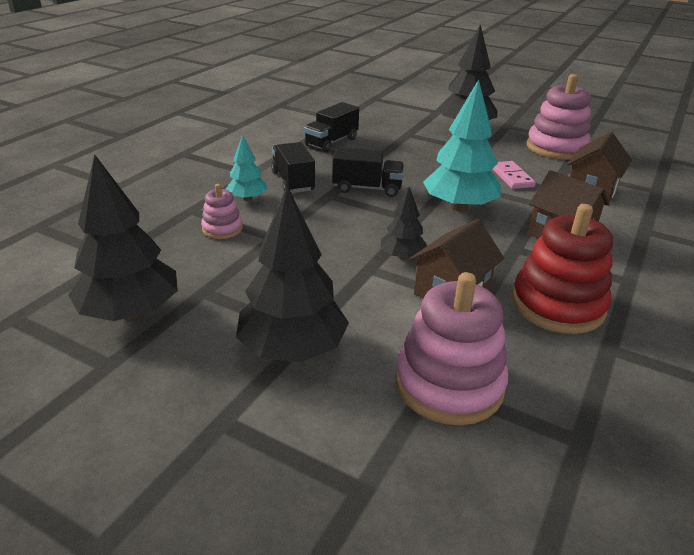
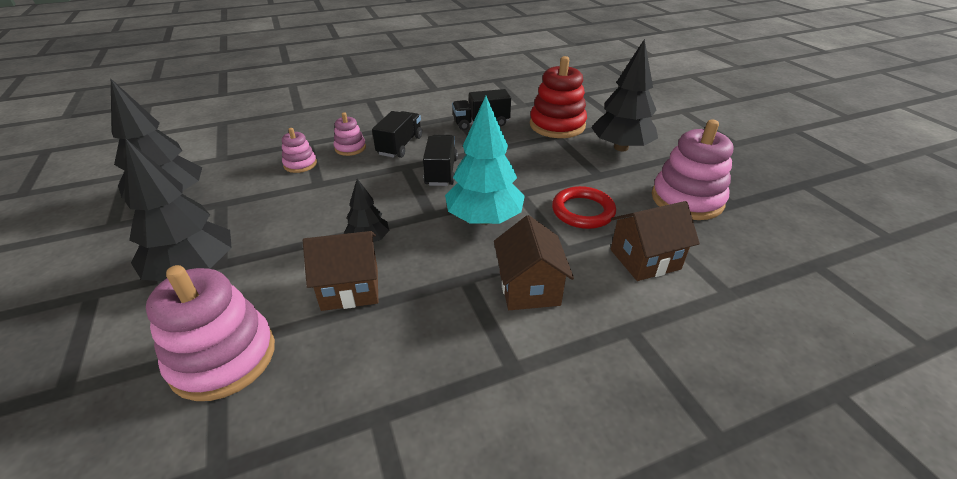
camera: 40 degrees right, 5 degrees up
(247, 199) = (350, 148): turquoise tree -> pink stacking toy
(367, 188) = (441, 172): black truck -> black truck turned 135 degrees counterclockwise
(512, 177) = (583, 211): pink domino -> red ring
(557, 305) = (408, 349): red stacking toy -> red stacking toy (557, 125)

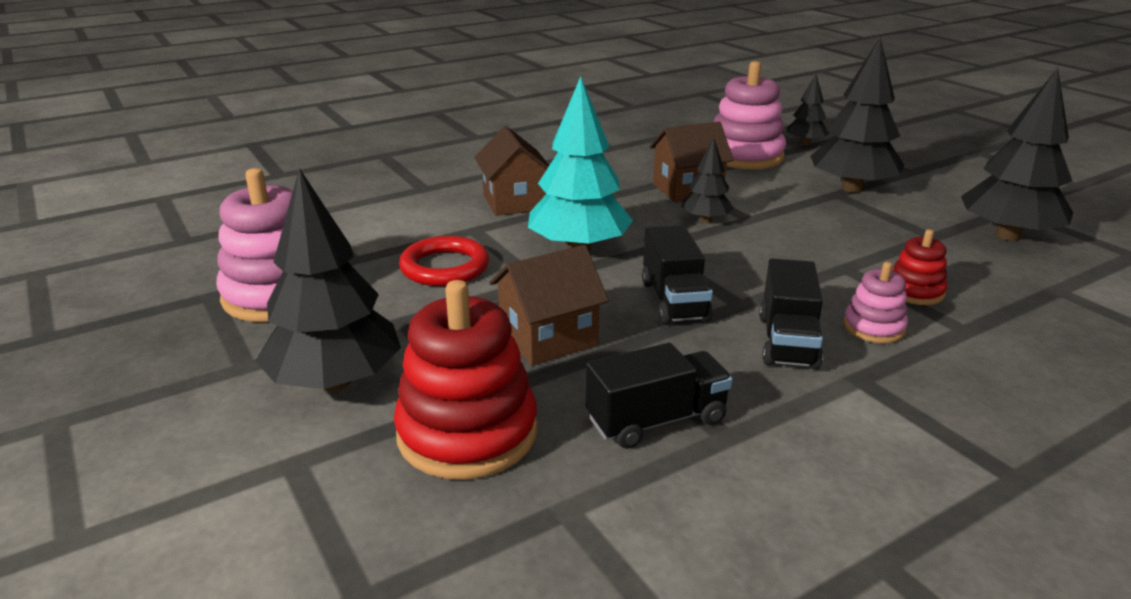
camera: 170 degrees right, 10 degrees down
(105, 386) = (805, 143): none -> black tree
(300, 164) = (915, 291): pink stacking toy -> red stacking toy
(645, 259) = (384, 229): brown house -> brown house (548, 338)

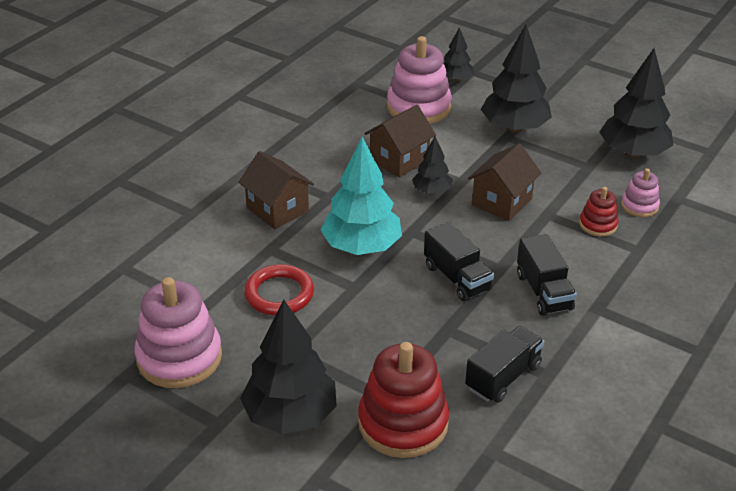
camera: 25 degrees left, 10 degrees up
(548, 338) = (398, 336): brown house -> brown house (502, 202)
(873, 327) = (587, 264): pink stacking toy -> pink stacking toy (639, 206)

